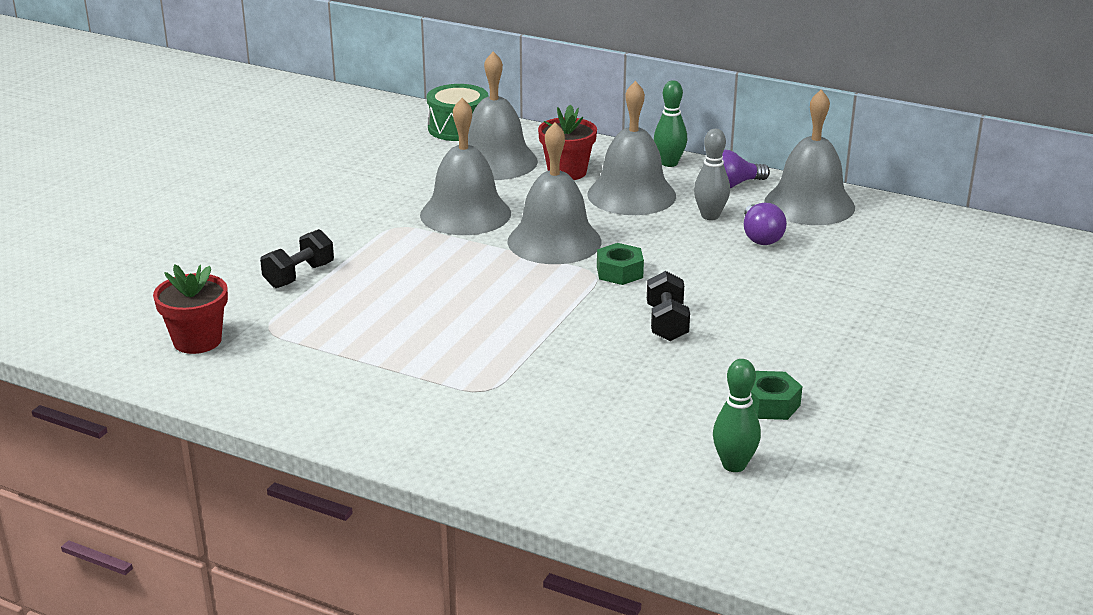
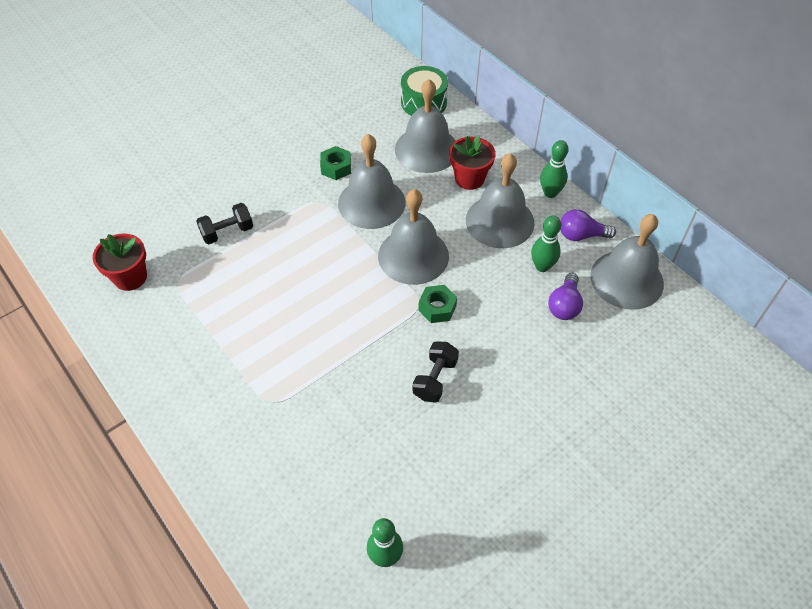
camera: 25 degrees right, 25 degrees up
(710, 216) = (542, 266): grey bowling pin -> green bowling pin
(770, 404) = (452, 501): green nut -> green nut (336, 167)

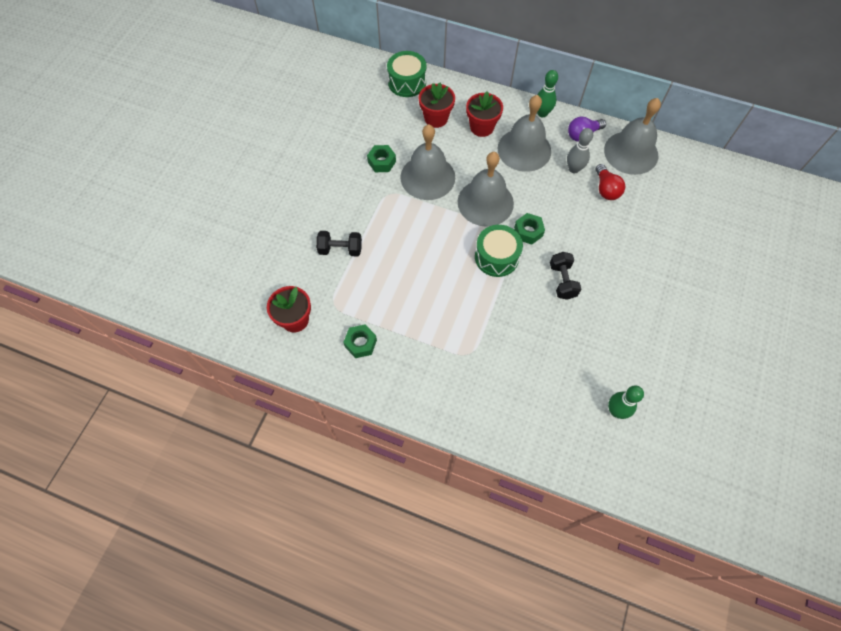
camera: 30 degrees left, 10 degrees up
(172, 332) = (360, 343): none -> green nut
(227, 232) = (340, 249): black dumbbell -> black dumbbell turned 60 degrees clockwise
(381, 317) = (496, 257): none -> green drum
(426, 149) = (436, 118): grey bell -> red flower pot
(542, 266) = (574, 169): green bowling pin -> grey bowling pin
(564, 305) = (606, 189): purple light bulb -> red light bulb

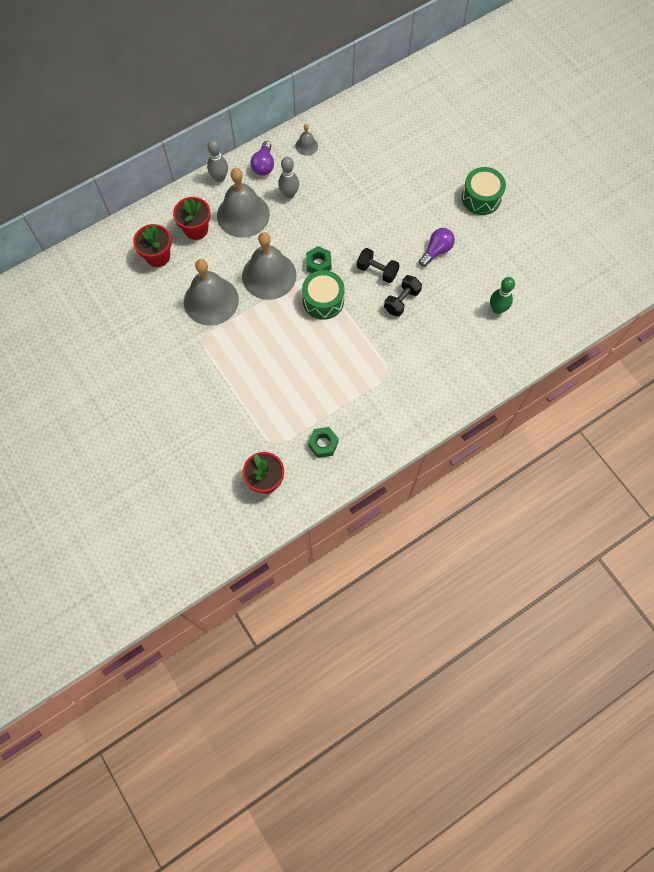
camera: 55 degrees left, 5 degrees up
(340, 249) = (227, 408): black dumbbell -> black dumbbell (401, 301)
(382, 162) = (167, 325): green nut -> none
(407, 82) = (100, 253): green drum -> green drum (481, 198)
(542, 113) = (219, 178): green bowling pin -> grey bowling pin
(606, 189) = (324, 186): red light bulb -> none
(627, 317) = (436, 251): none -> purple light bulb
(631, 152) = (306, 146): grey bell -> grey bell, size x0.45

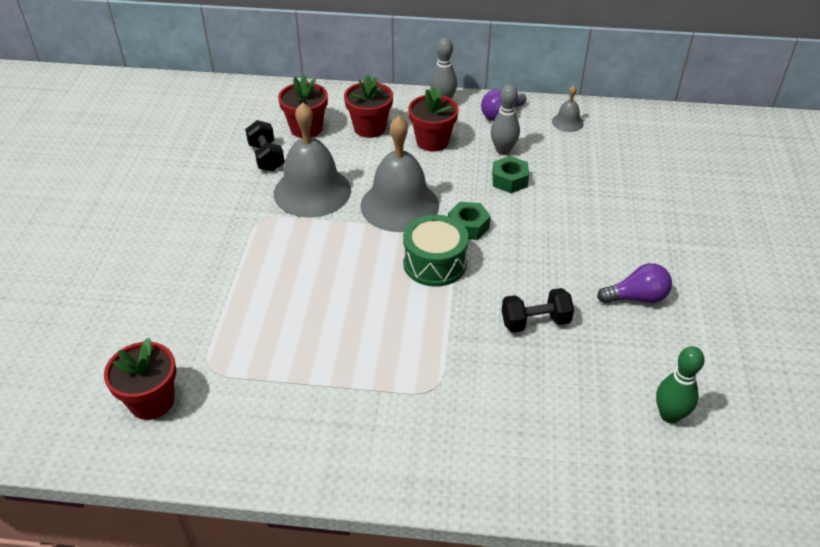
camera: 40 degrees right, 25 degrees down
(243, 214) = (432, 141): grey bell -> red flower pot
(323, 444) = (264, 411): green nut -> green nut (509, 180)
(377, 271) = (534, 273): black dumbbell -> black dumbbell (266, 157)
(481, 198) = (756, 278): green drum -> none

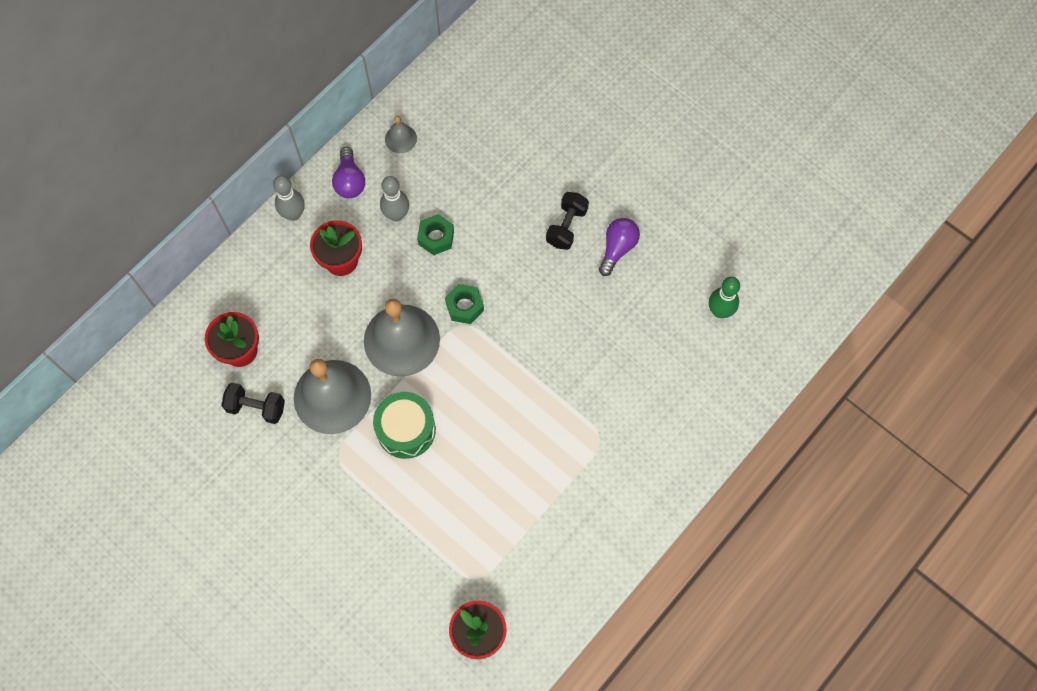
camera: 55 degrees left, 25 degrees up
(369, 128) = (282, 298): red flower pot -> none
(435, 263) = (485, 358): green drum -> green drum (406, 430)
(535, 322) = (590, 331): black dumbbell -> black dumbbell (566, 227)

